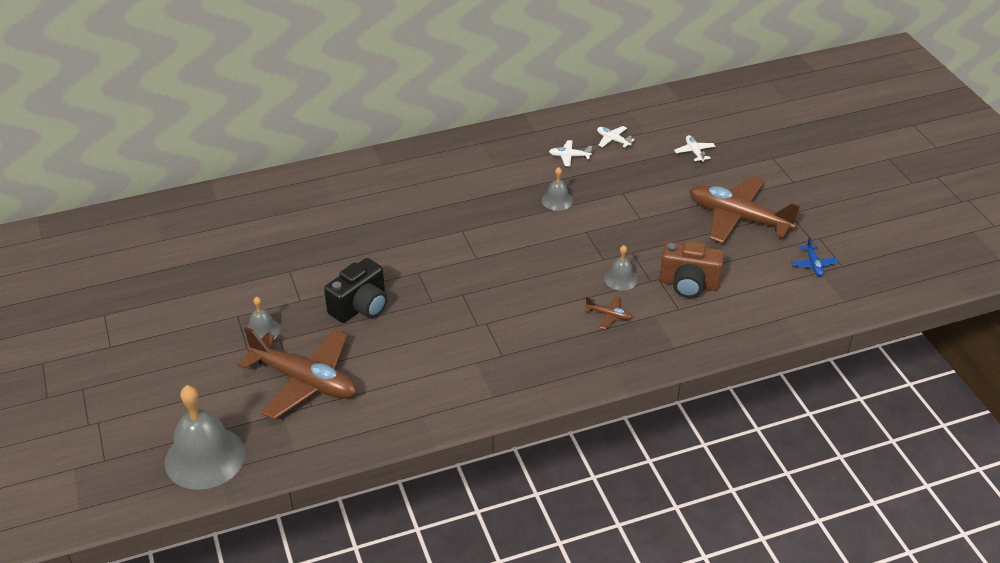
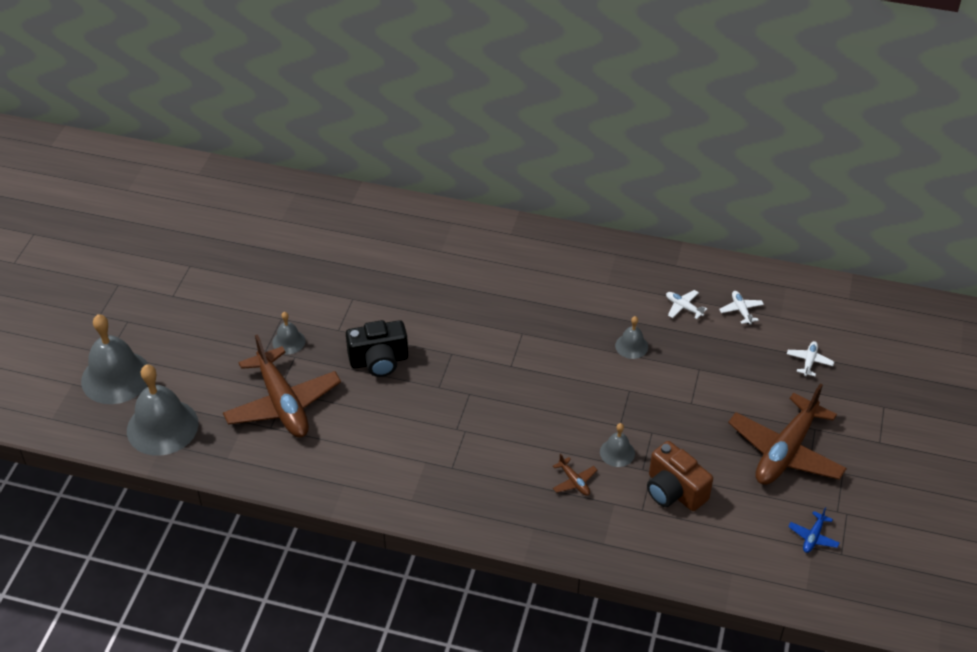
camera: 35 degrees right, 5 degrees up
(116, 440) = (116, 377): none -> grey bell
(738, 218) = (785, 451): brown plane -> brown plane turned 120 degrees counterclockwise

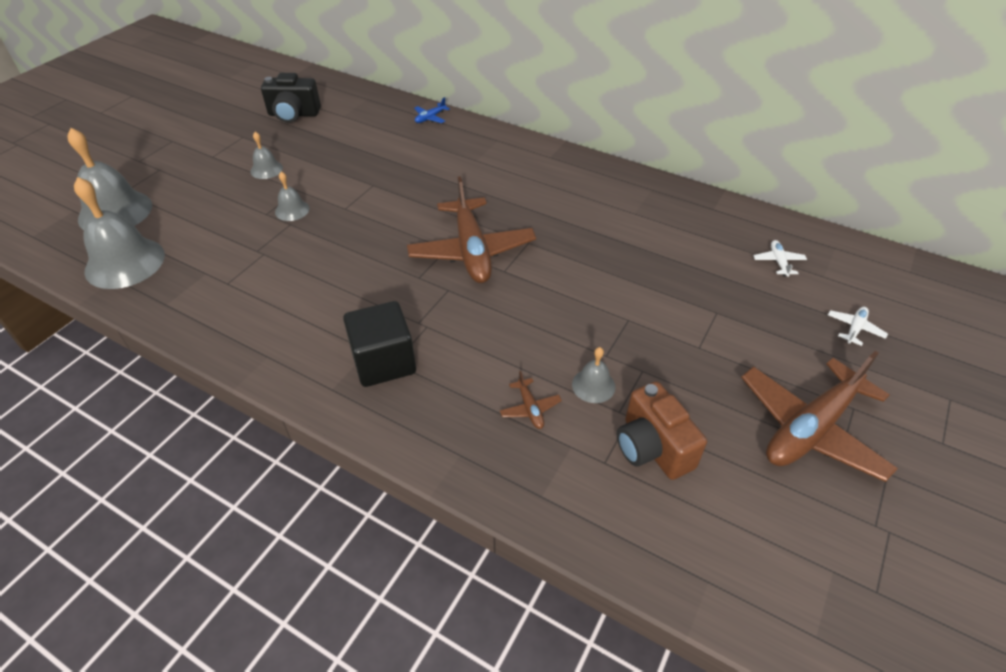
camera: 15 degrees right, 0 degrees up
(282, 403) = (253, 263): brown plane -> brown plane (471, 251)
(379, 361) = (369, 242): black camera -> black camera (293, 114)
(443, 469) = (383, 362): none -> black cube
(631, 346) = (644, 275): grey bell -> grey bell (266, 169)
(683, 307) = (712, 248): white plane -> none
(813, 537) = (836, 555): blue plane -> blue plane (430, 118)

